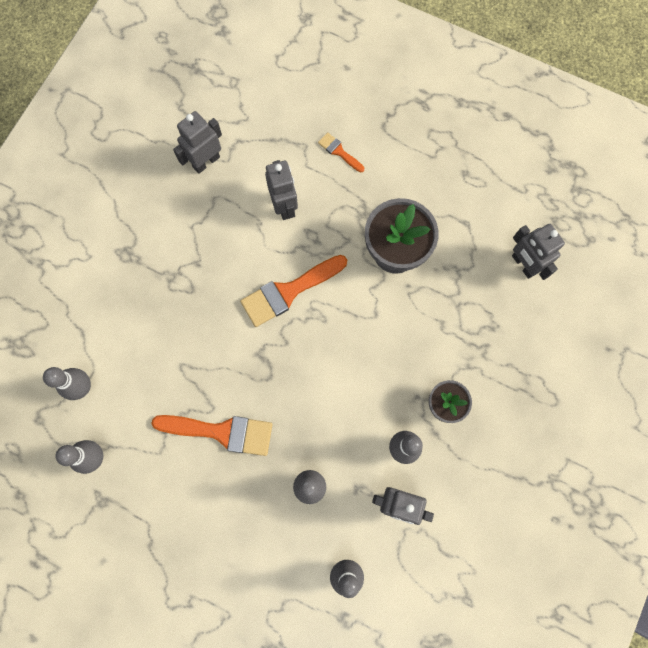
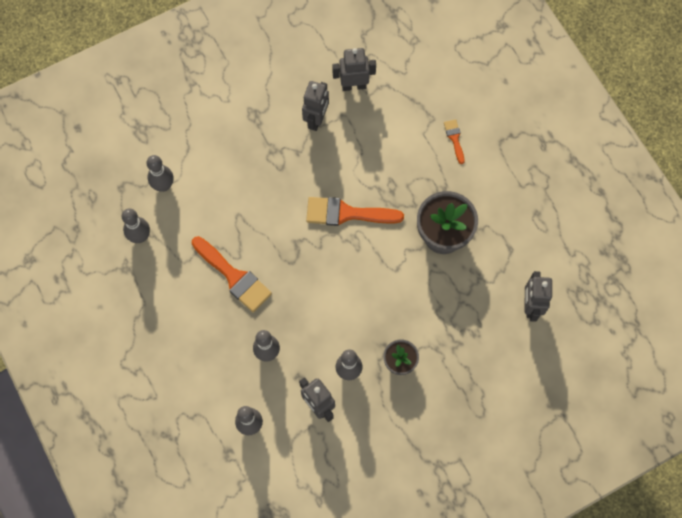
camera: 35 degrees right, 5 degrees down
(284, 206) = (387, 152): grey robot -> grey robot (316, 119)

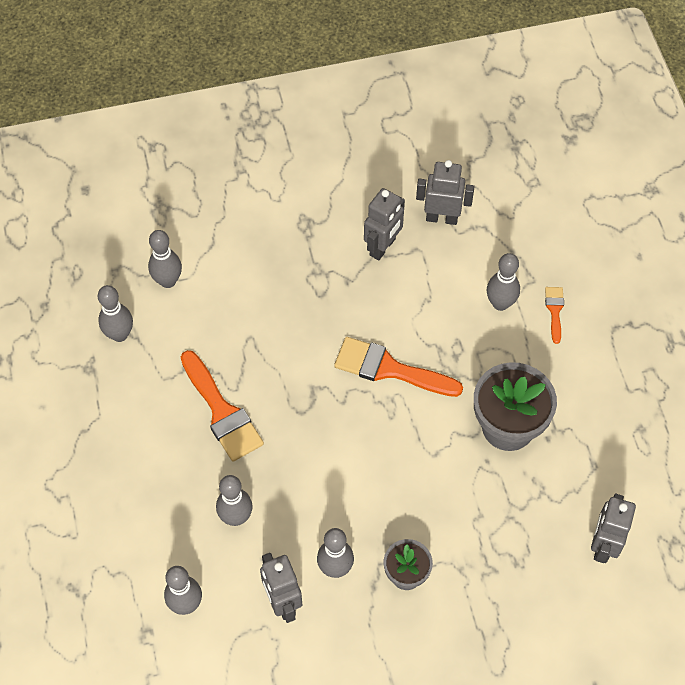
camera: 15 degrees right, 10 degrees down
(414, 143) = (500, 303): none -> grey bowling pin

